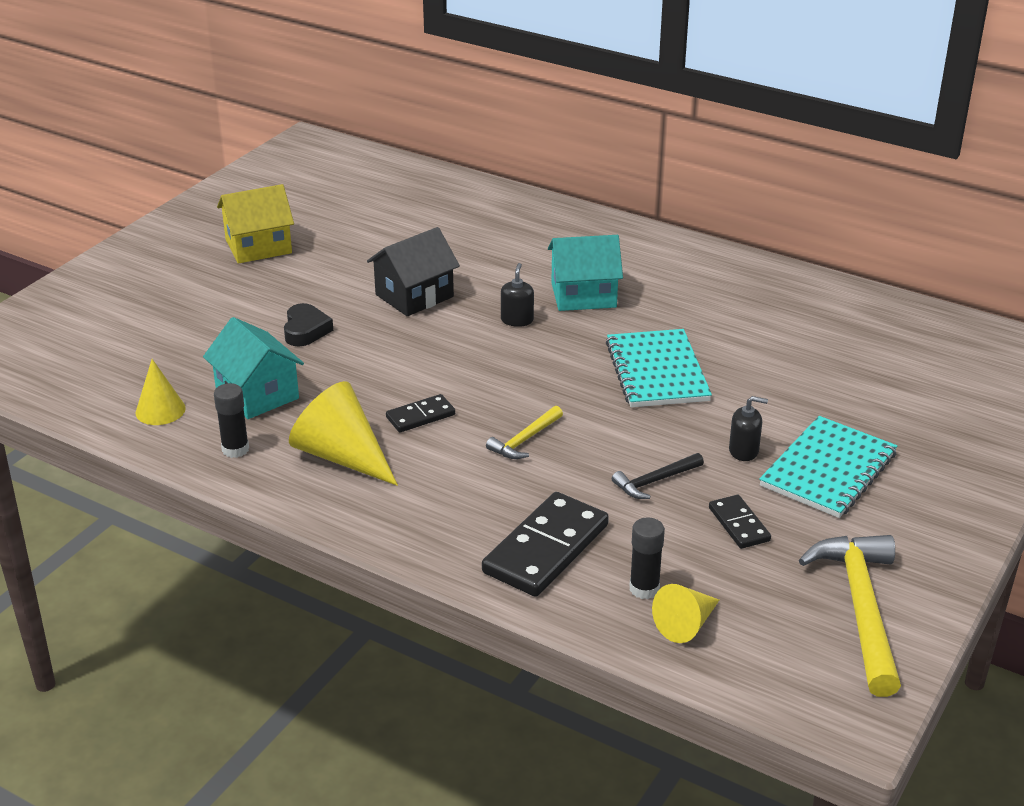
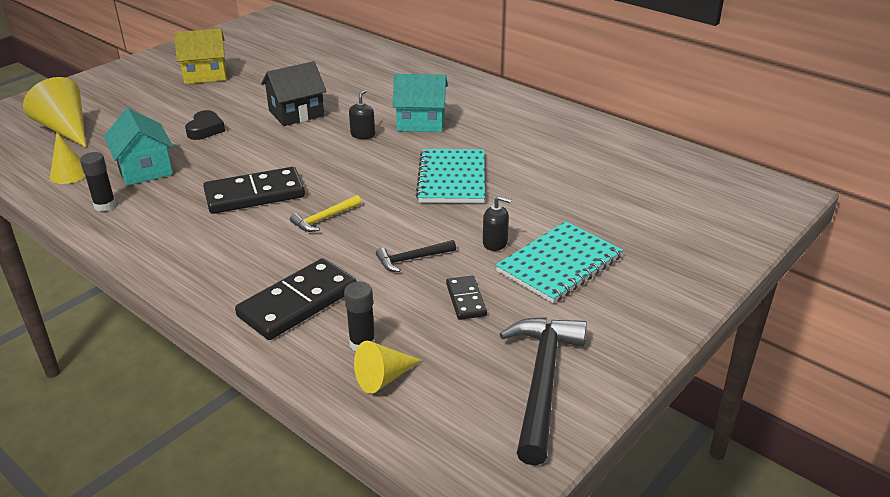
camera: 10 degrees right, 0 degrees up
(342, 456) = (179, 217): yellow cone -> yellow cone (65, 129)
(420, 416) = (254, 194): black domino -> black domino, size x1.89
(861, 608) = (542, 382): yellow hammer -> black hammer

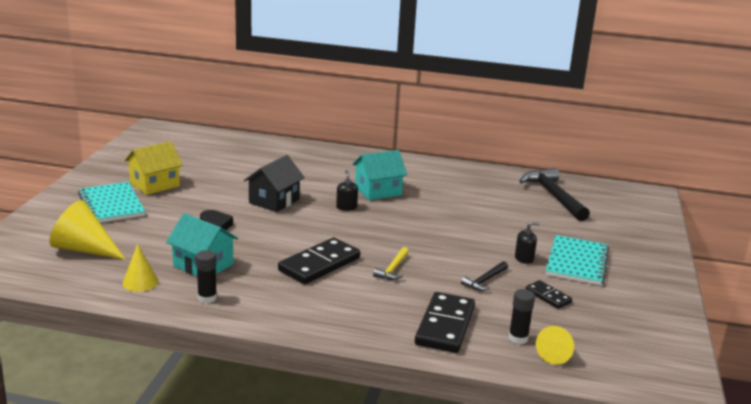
camera: 30 degrees left, 10 degrees down
(452, 178) = (447, 224): turquoise notebook -> turquoise notebook (111, 205)
(542, 382) = (645, 329): black hammer -> black hammer (553, 196)

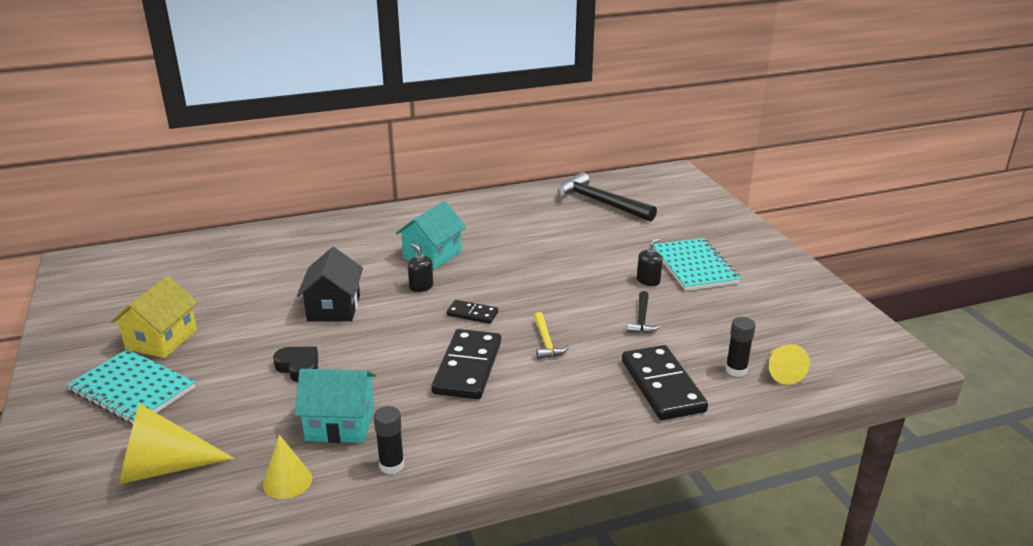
camera: 30 degrees left, 5 degrees up
(548, 296) = (711, 313): black domino -> black domino (472, 314)

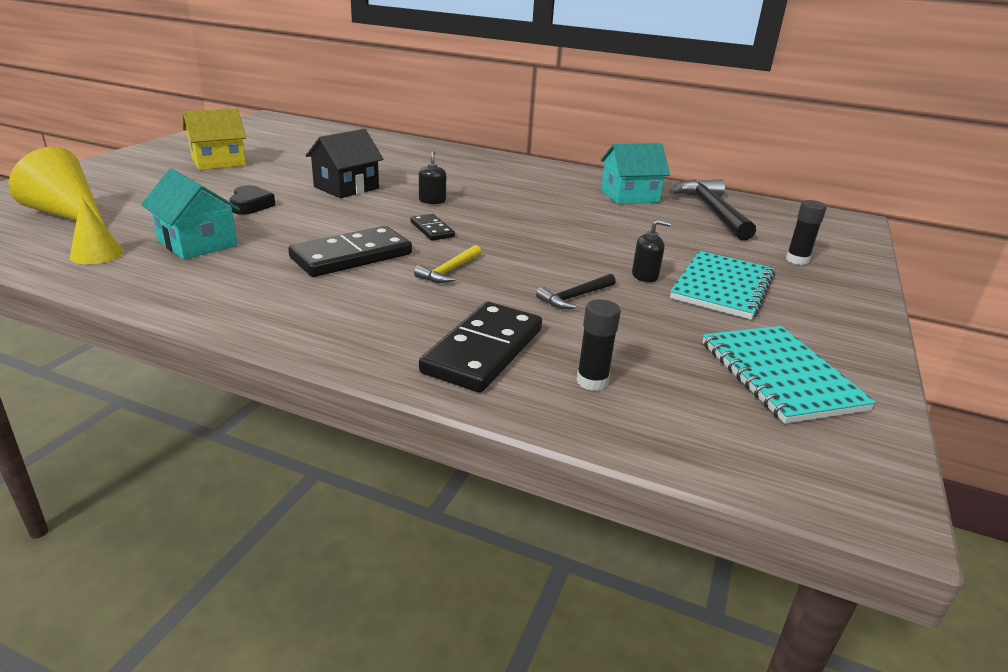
camera: 40 degrees right, 0 degrees up
(132, 389) = (148, 175): turquoise notebook -> turquoise notebook (780, 375)
(391, 465) = (165, 280): black glue stick -> black glue stick (797, 260)
(432, 255) = (483, 188): turquoise house -> turquoise house (629, 196)
(782, 372) = (647, 412): yellow cone -> none

